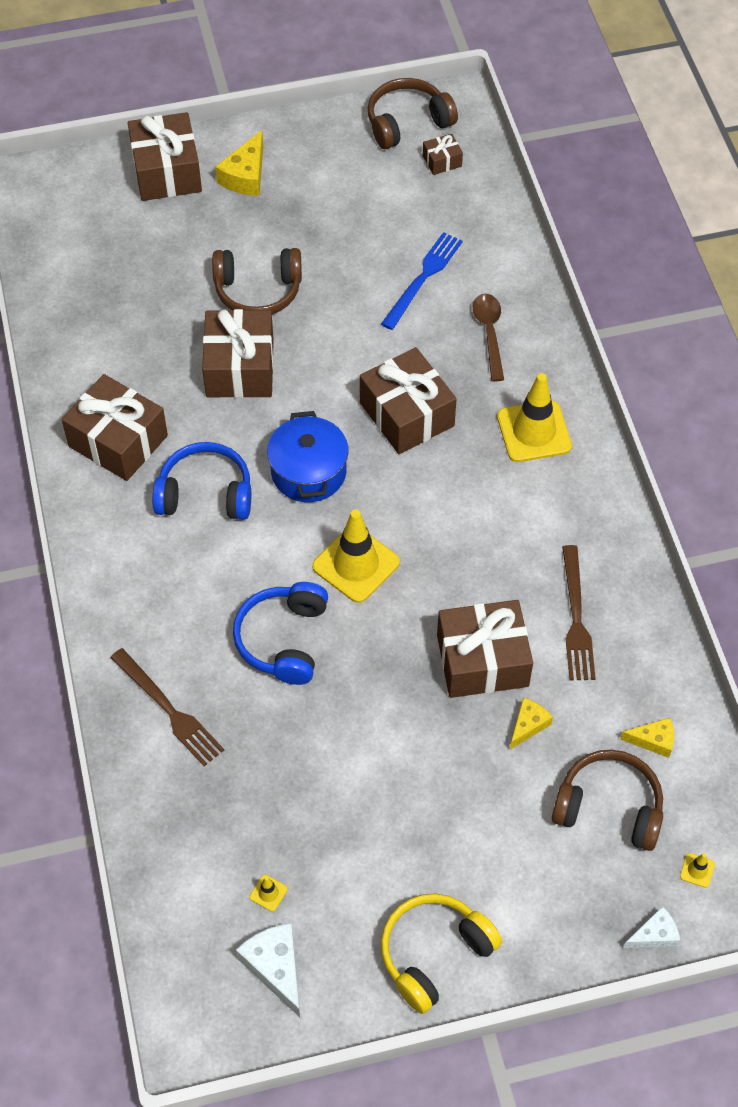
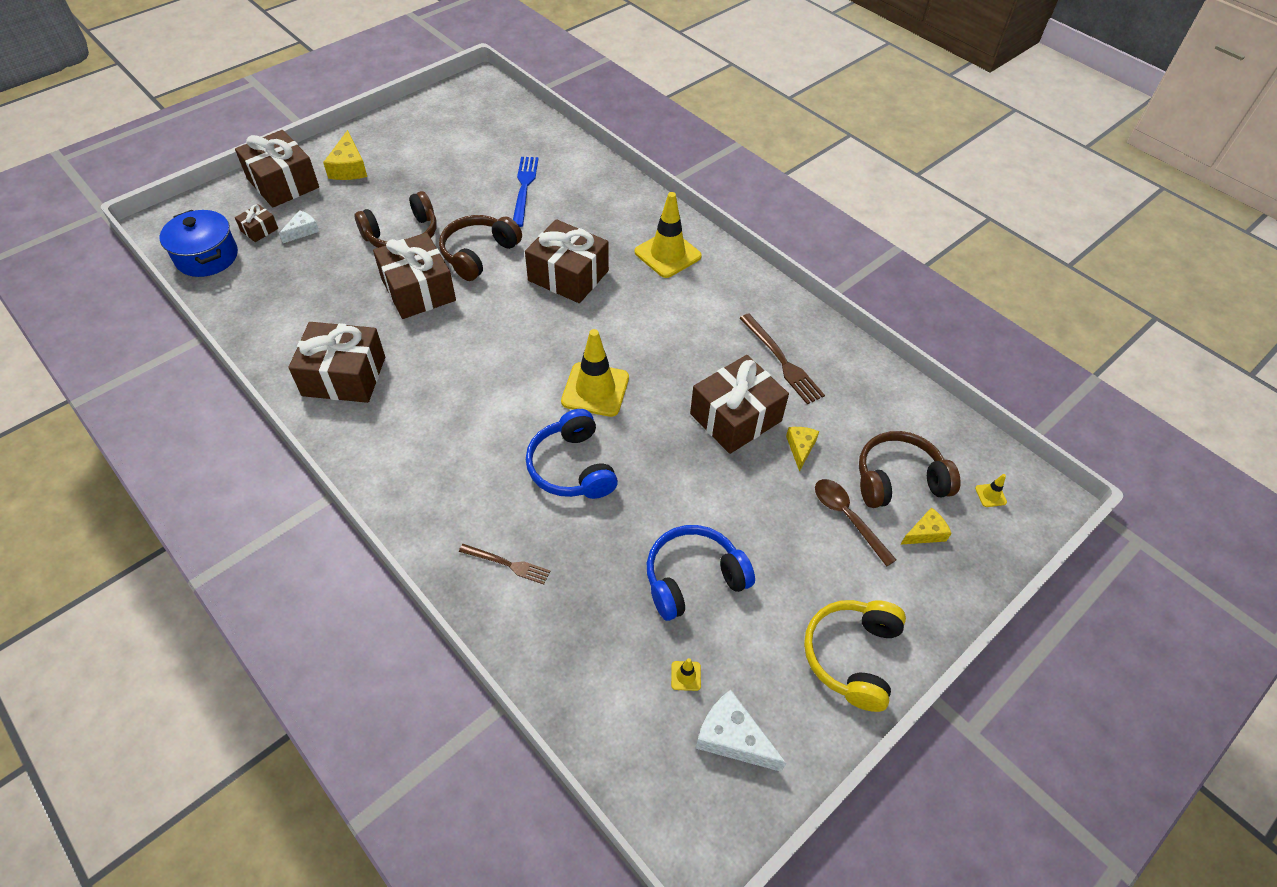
camera: 30 degrees left, 5 degrees down
(169, 710) = (507, 564): brown fork -> brown fork, size x0.63
(205, 494) = (442, 386): blue headphones -> blue headphones (693, 578)
(309, 472) = (517, 340): blue pot -> blue pot (207, 257)
(407, 123) = (453, 102): brown headphones -> brown headphones (479, 254)
(442, 161) = (492, 117): brown gift -> brown gift (259, 230)
(489, 333) = (594, 205): brown spoon -> brown spoon (847, 517)
(653, 741) = (894, 420): yellow cheese -> yellow cheese (925, 533)
(654, 935) = (998, 556): white cheese -> white cheese (302, 231)

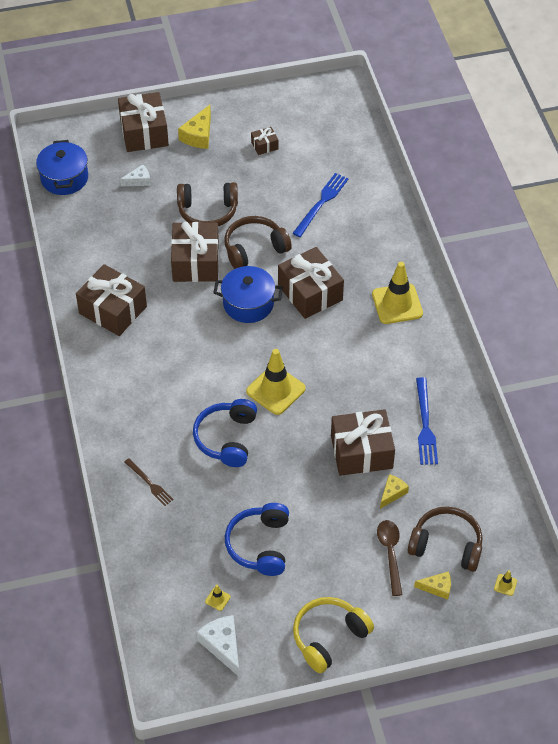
camera: 30 degrees right, 0 degrees up
(259, 230) = (109, 168): brown gift -> brown gift (264, 145)
(506, 311) = (248, 304): none -> blue pot
(693, 578) = (260, 545): blue headphones -> blue headphones turned 90 degrees counterclockwise
(782, 361) = (425, 425): brown fork -> blue fork

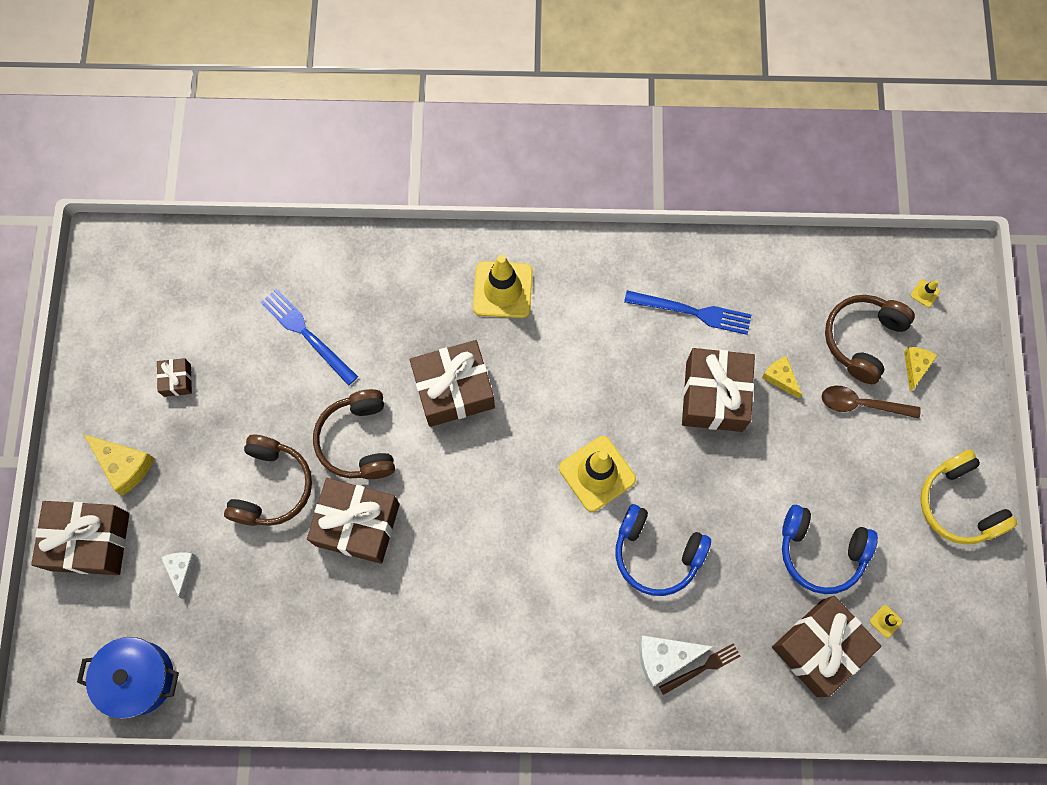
camera: 75 degrees left, 20 degrees up
(113, 310) = (407, 657): brown gift -> brown gift (819, 648)
(223, 646) = (949, 630): white cheese -> white cheese (665, 657)
(248, 304) = (449, 472): blue pot -> none

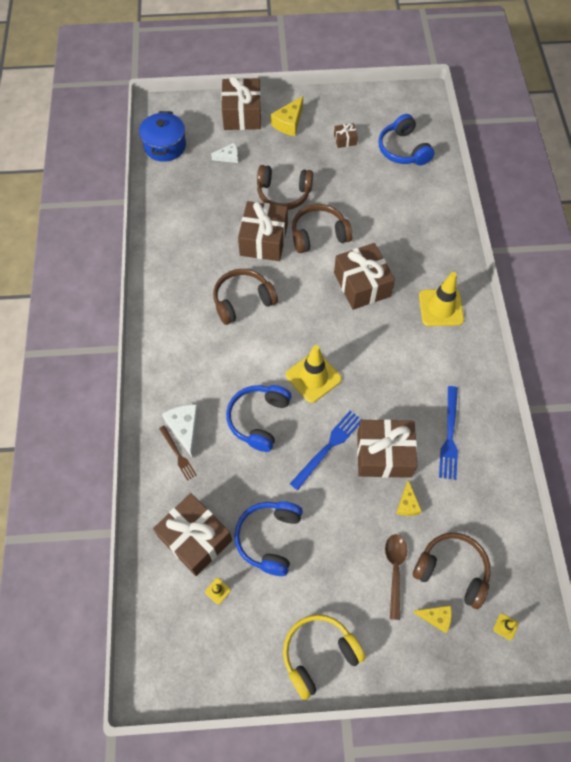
camera: 85 degrees right, 10 degrees down
(212, 295) = (403, 150): none -> blue headphones
(307, 334) = (386, 200): blue fork -> blue fork (328, 447)
(464, 563) = (243, 301): none -> brown headphones
(780, 378) = (407, 504): yellow cheese -> yellow cheese turned 135 degrees clockwise

